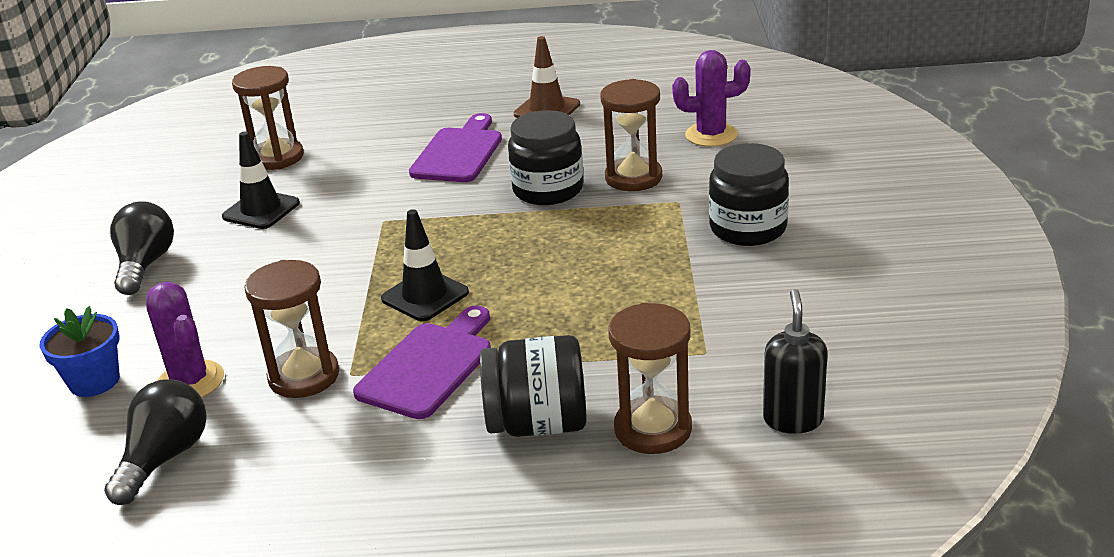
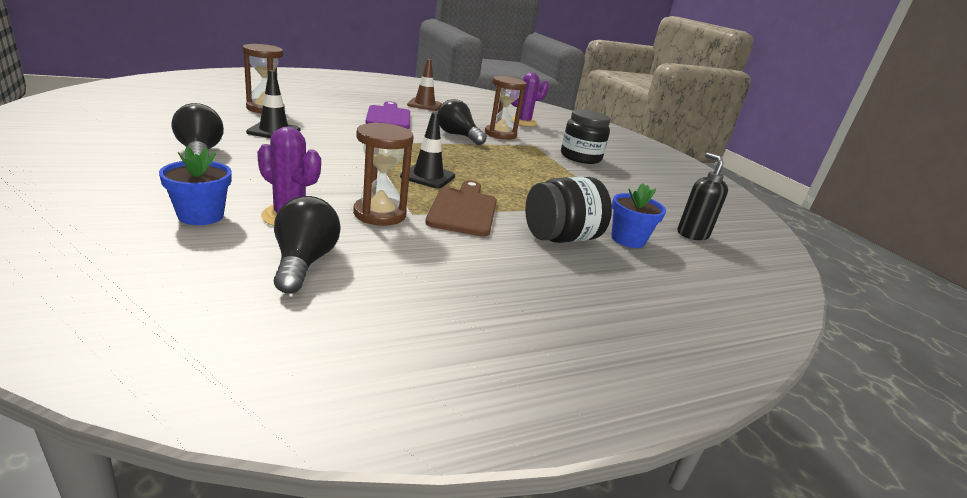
camera: 30 degrees left, 5 degrees down
(429, 366) = (463, 210): purple cutting board -> brown cutting board
(548, 190) = (457, 135): black jar -> black light bulb
(653, 429) = (628, 239): brown hourglass -> blue flower pot

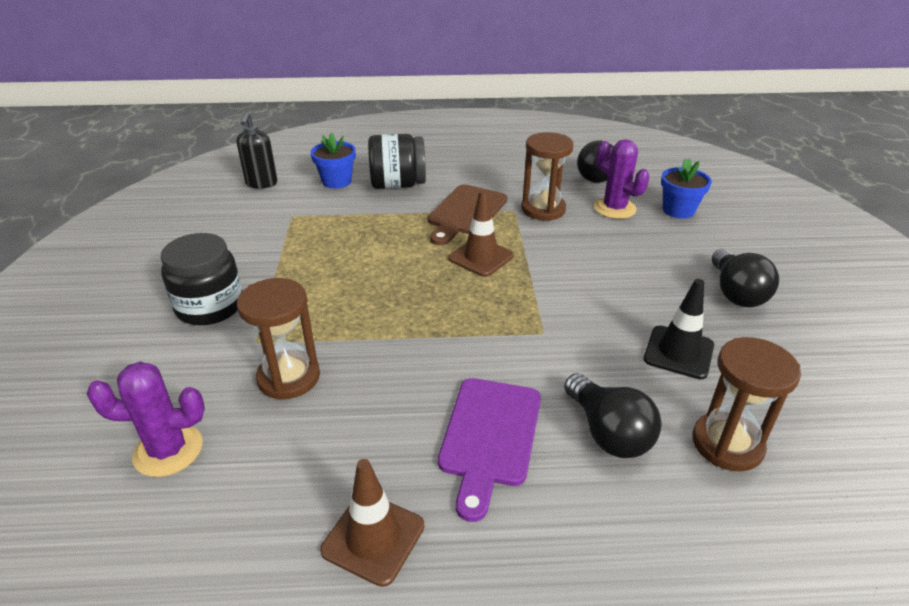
camera: 155 degrees left, 10 degrees up
(428, 176) = (481, 257): black traffic cone -> brown traffic cone
(457, 135) = (382, 364): black light bulb -> black light bulb (608, 433)

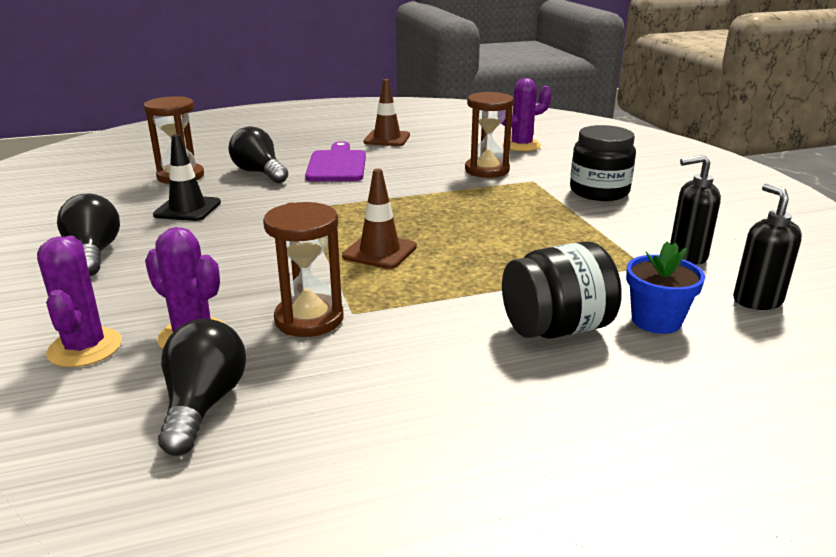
camera: 165 degrees right, 10 degrees down
(251, 218) = (687, 256): none -> black soap dispenser
(465, 213) = (423, 299): brown cutting board -> none
(678, 210) = (85, 348): blue flower pot -> purple cactus

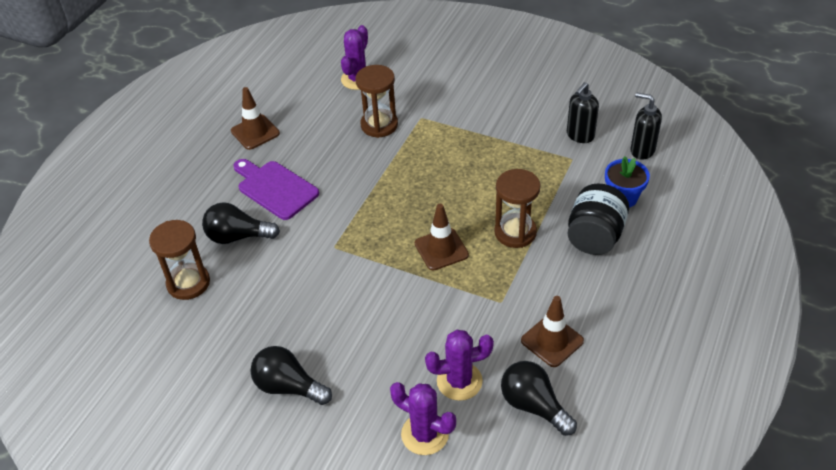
camera: 45 degrees left, 20 degrees up
(187, 209) = (263, 307): black traffic cone -> none
(309, 319) = (490, 323): brown hourglass -> brown hourglass (515, 232)
(335, 371) = (552, 341): none -> brown traffic cone
(599, 191) = (470, 103): black jar -> none

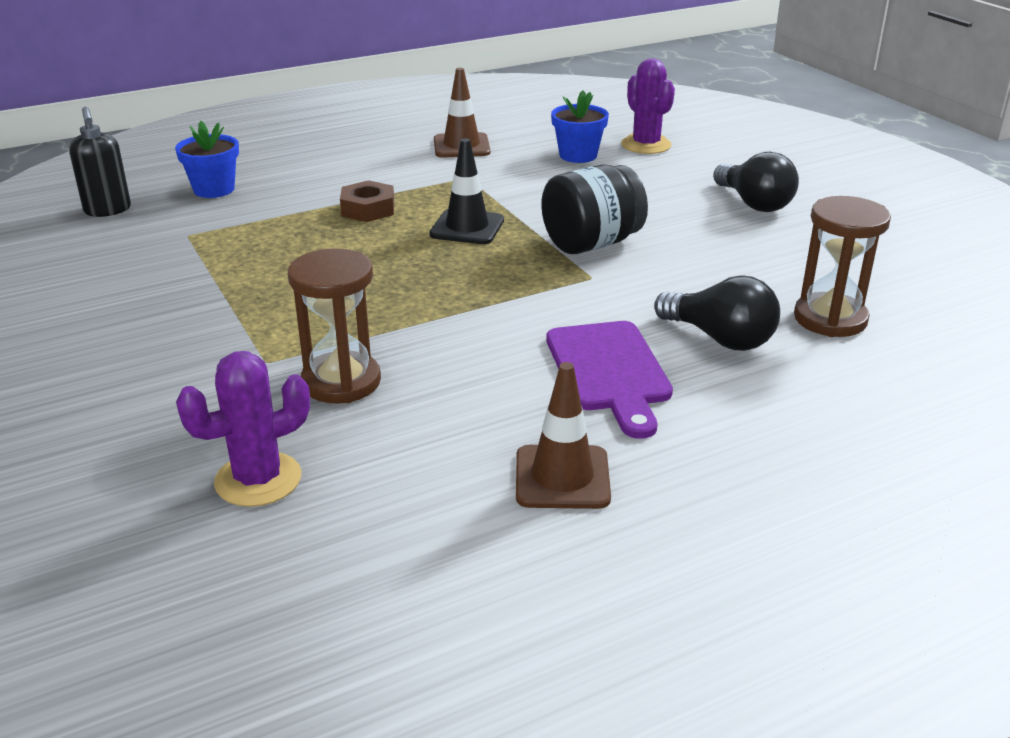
camera: 145 degrees left, 15 degrees down
(441, 249) = (467, 227): brown traffic cone -> black traffic cone
(459, 381) = (578, 155): purple cactus -> blue flower pot
(515, 232) = (368, 209): brown hourglass -> brown nut
(533, 405) = (533, 128): black light bulb -> none
(580, 136) = (131, 248): black soap dispenser -> none
(594, 237) = (300, 178): black jar -> black jar (591, 243)

